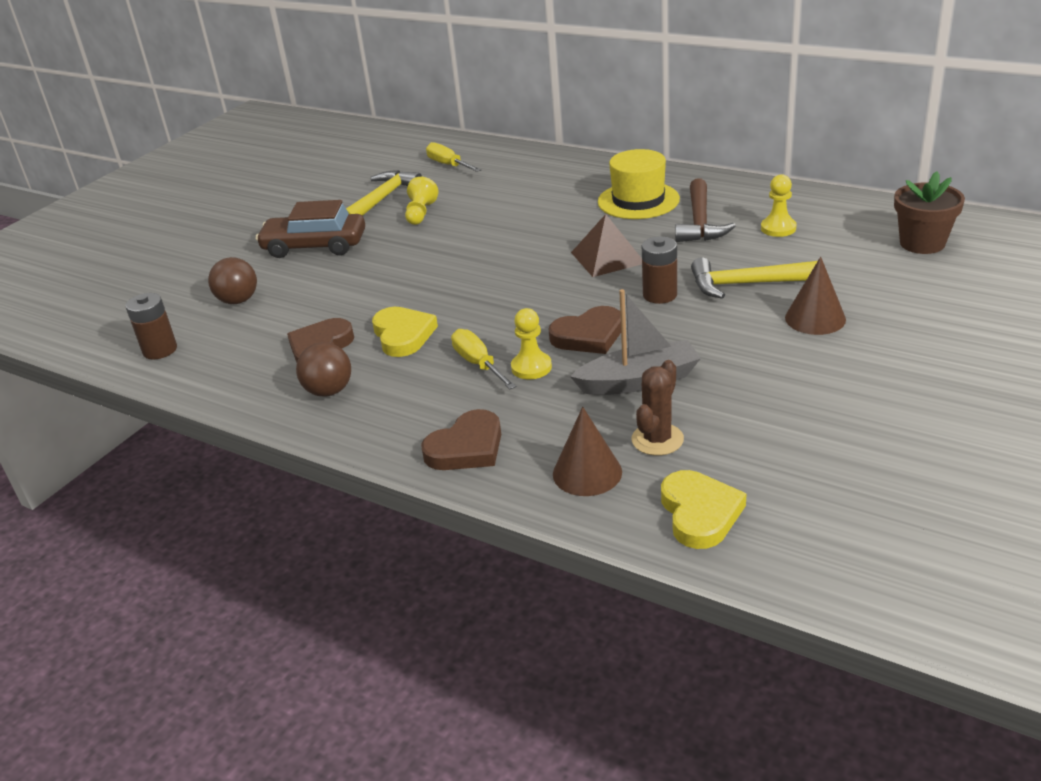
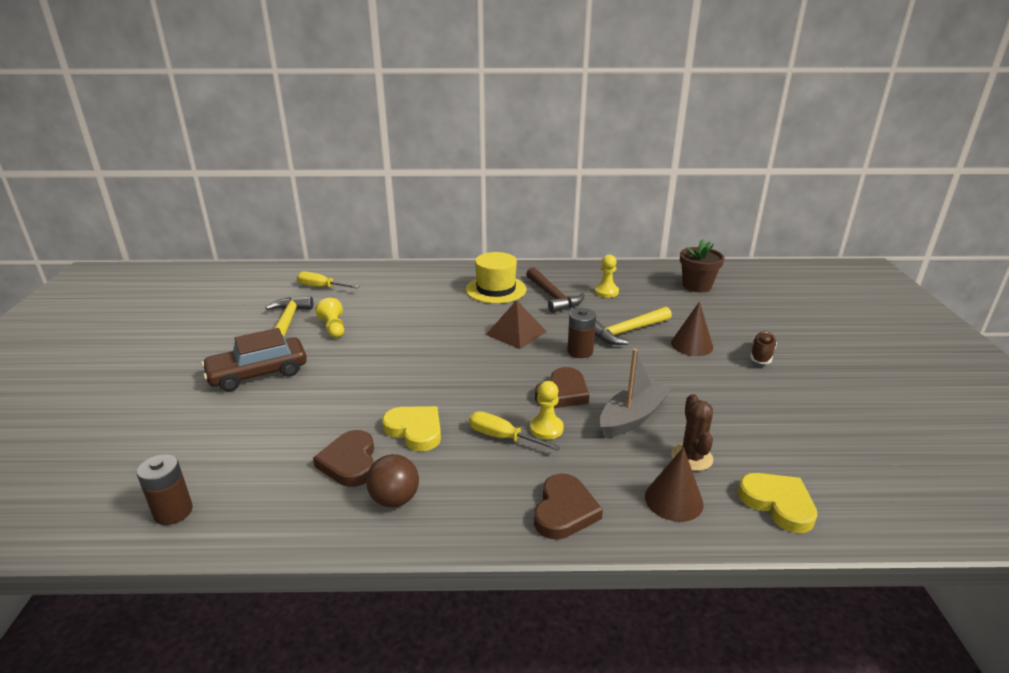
camera: 35 degrees left, 5 degrees down
(238, 301) = (222, 440): brown ball -> none
(899, 353) = (761, 355): none -> brown shoe

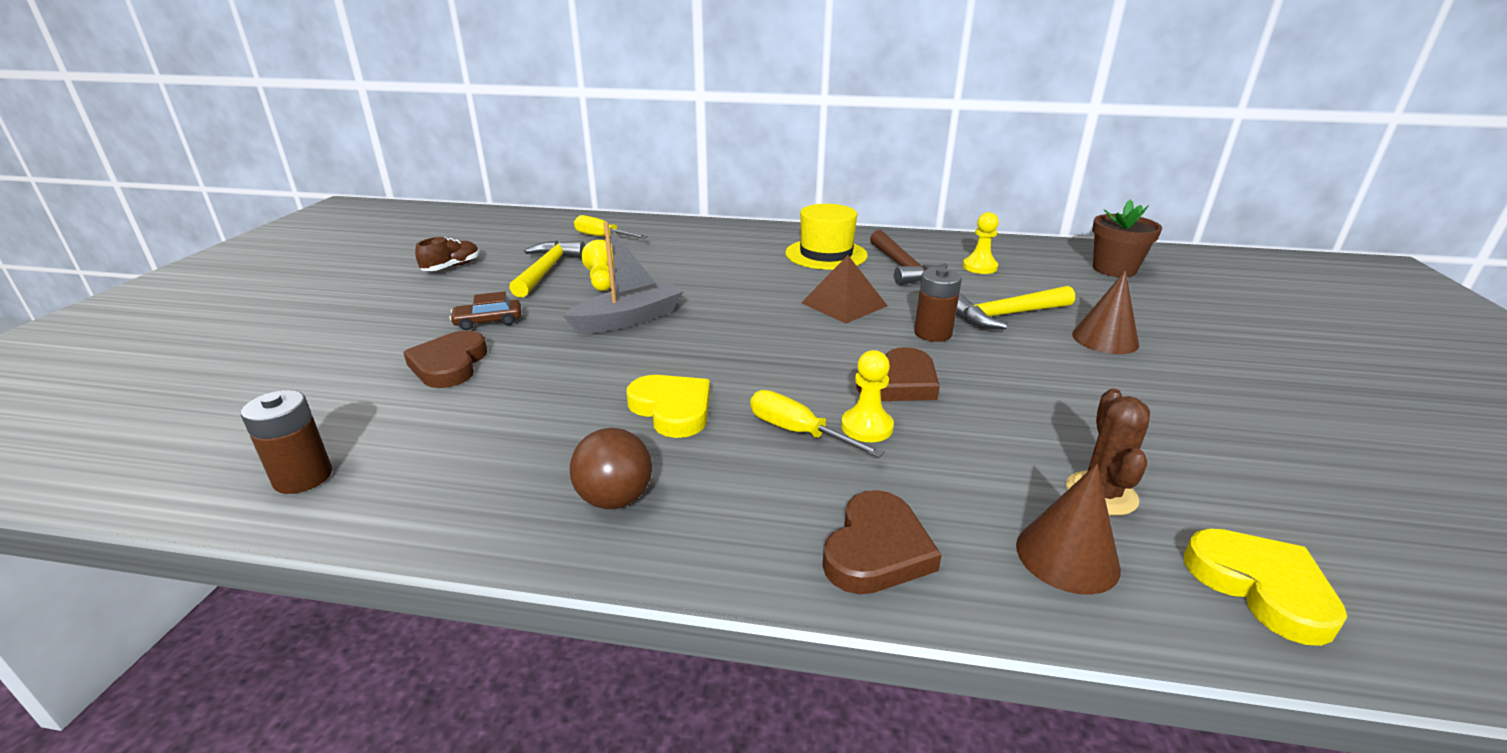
camera: 10 degrees right, 0 degrees up
(258, 373) = (488, 322): brown car -> brown car, size x0.52
(349, 462) = (567, 441): brown heart -> brown heart (449, 364)
(632, 417) = (1005, 425): grey boat -> grey boat (628, 319)
(761, 355) = (1218, 362): brown shoe -> brown shoe (452, 267)

